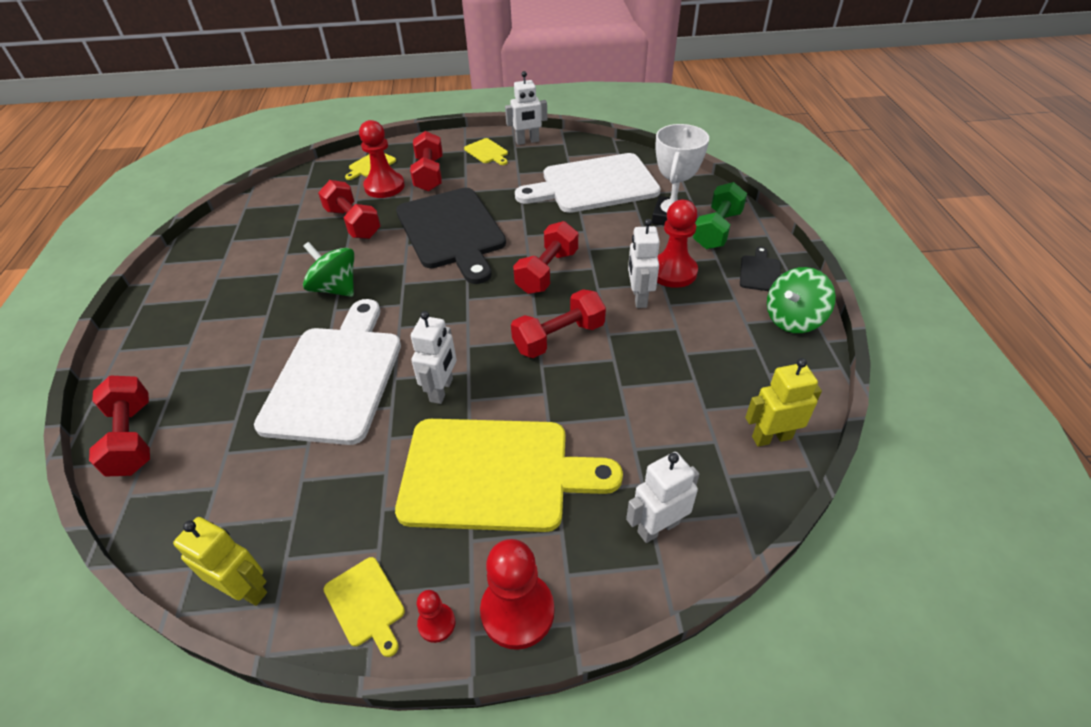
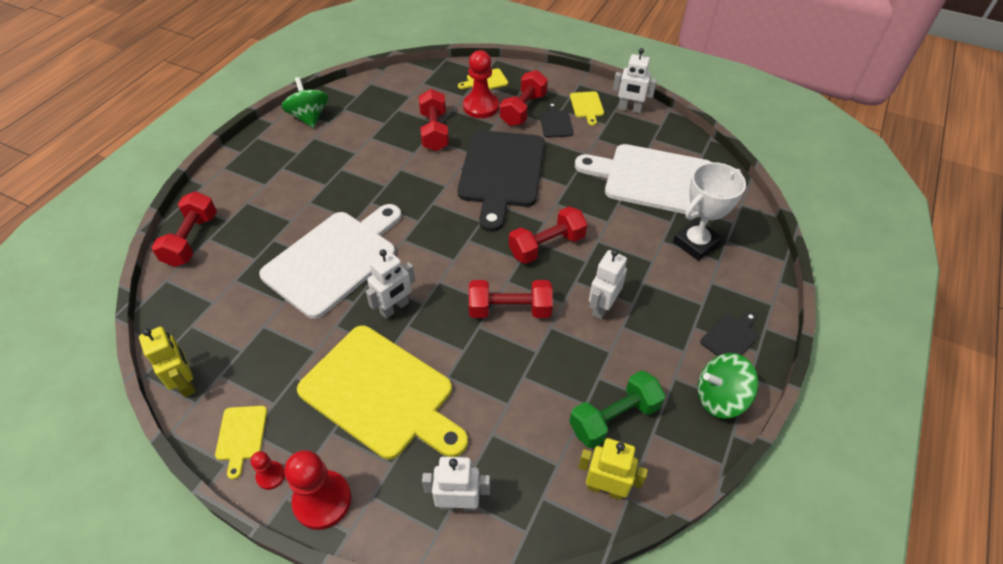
camera: 30 degrees right, 5 degrees up
(335, 288) = (383, 184): green spinning top -> green spinning top (309, 117)
(469, 174) = (555, 123): none -> black cutting board
(673, 272) = (651, 298): red pawn -> none
(717, 230) = (727, 276): green dumbbell -> green dumbbell (614, 418)

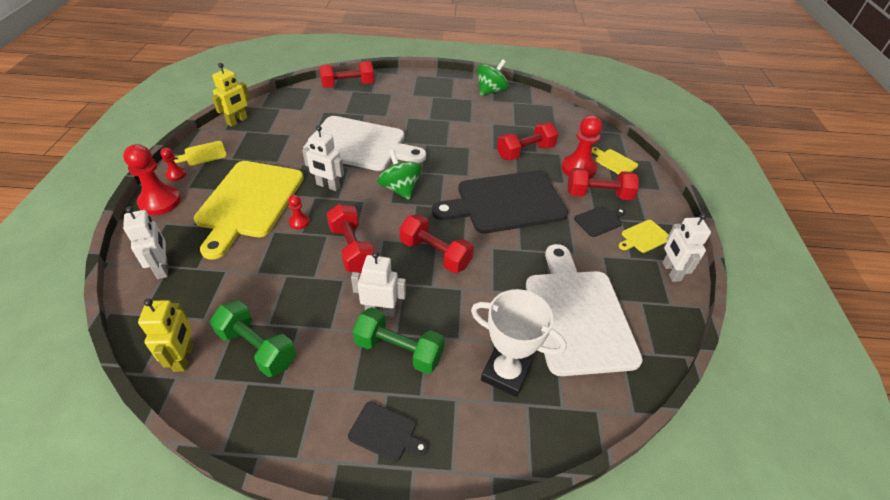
camera: 65 degrees right, 5 degrees down
(444, 348) = (299, 222): none -> red pawn
(652, 306) = (399, 350): none -> green dumbbell
(720, 398) = (301, 435): green spinning top -> green spinning top (400, 189)

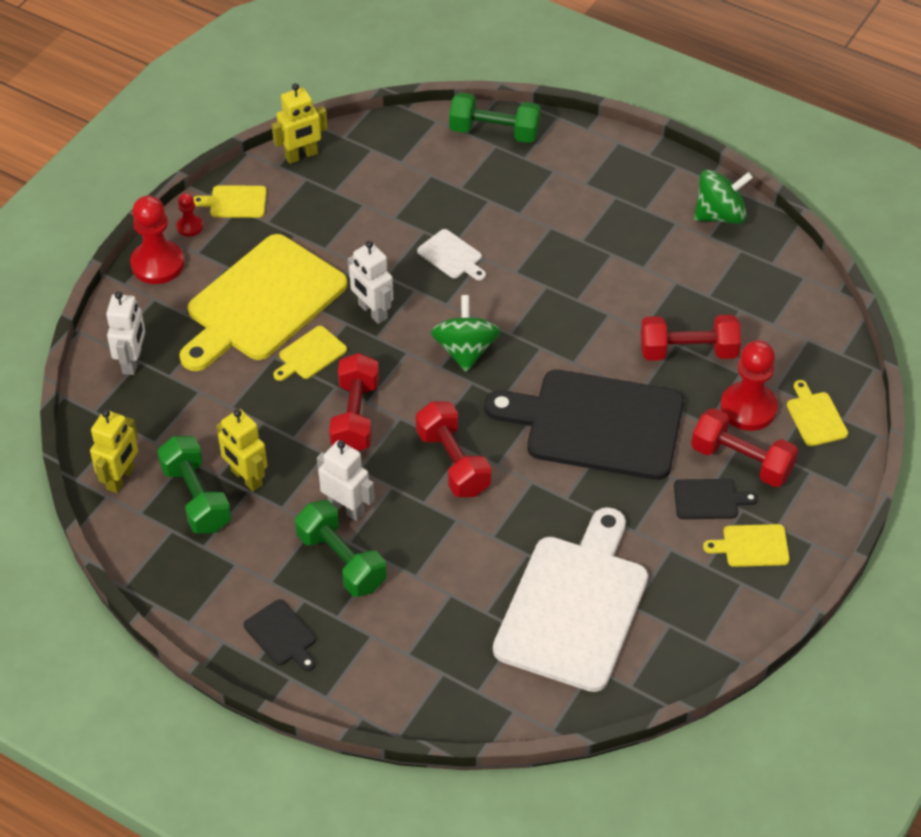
camera: 30 degrees right, 5 degrees up
(292, 318) = (246, 478): none -> yellow robot
(299, 222) = (310, 354): red pawn -> yellow cutting board
(348, 85) = (494, 132): red dumbbell -> green dumbbell
(360, 144) = (452, 256): white cutting board -> white cutting board, size x0.41
(506, 373) = (442, 633): white trophy -> none
(671, 271) = (745, 604): white robot -> none

